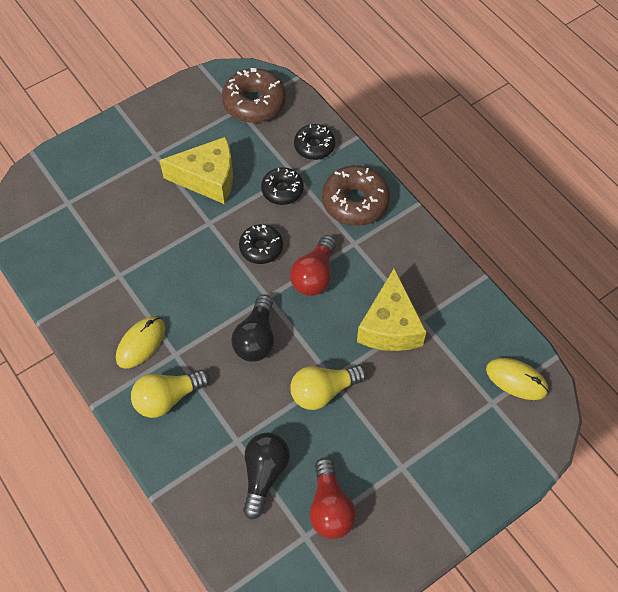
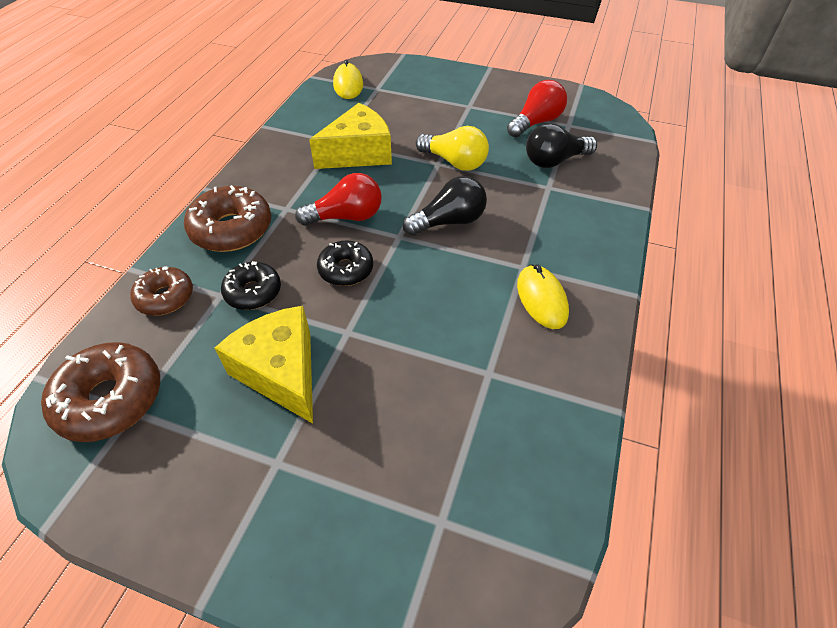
camera: 125 degrees left, 10 degrees down
(141, 343) = (541, 299): yellow mouse -> yellow mouse turned 75 degrees clockwise
(167, 398) = (567, 247): yellow light bulb -> none
(314, 146) = (165, 297): black donut -> brown donut

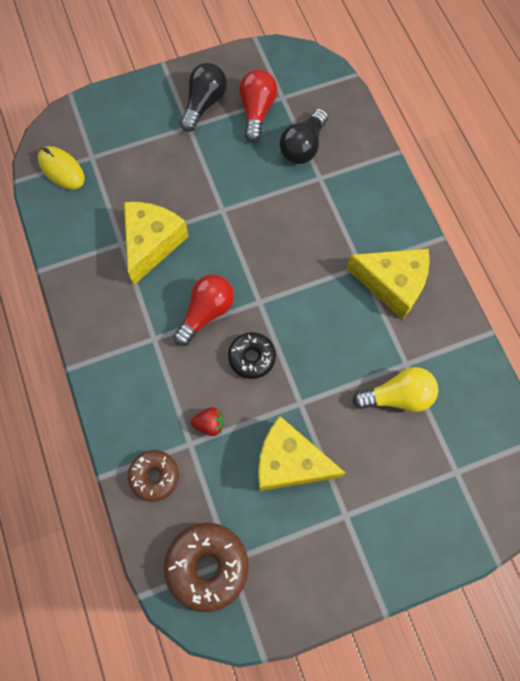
camera: 40 degrees left, 20 degrees up
(232, 229) = (135, 387): brown donut -> none
(253, 292) = (209, 424): black donut -> red strawberry
(449, 221) = (281, 262): black light bulb -> black light bulb (204, 104)
(454, 162) = (233, 200): yellow light bulb -> yellow light bulb (398, 396)
(541, 299) = (392, 284): yellow mouse -> yellow cheese

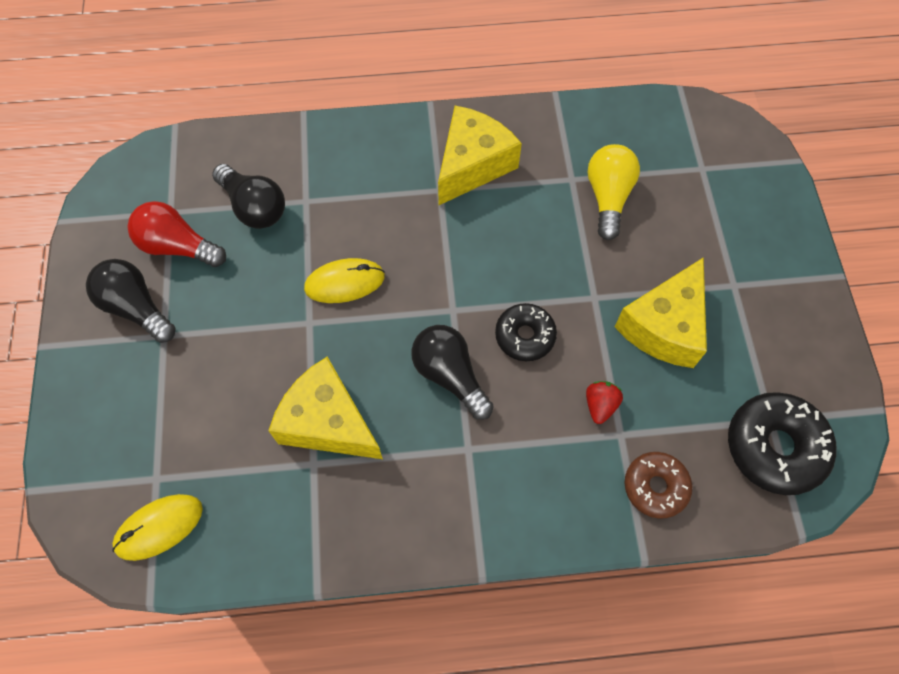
camera: 75 degrees left, 5 degrees down
(206, 312) = (450, 375): red light bulb -> black light bulb
(207, 566) = (774, 447): brown donut -> black donut
(260, 223) = (344, 283): none -> yellow mouse

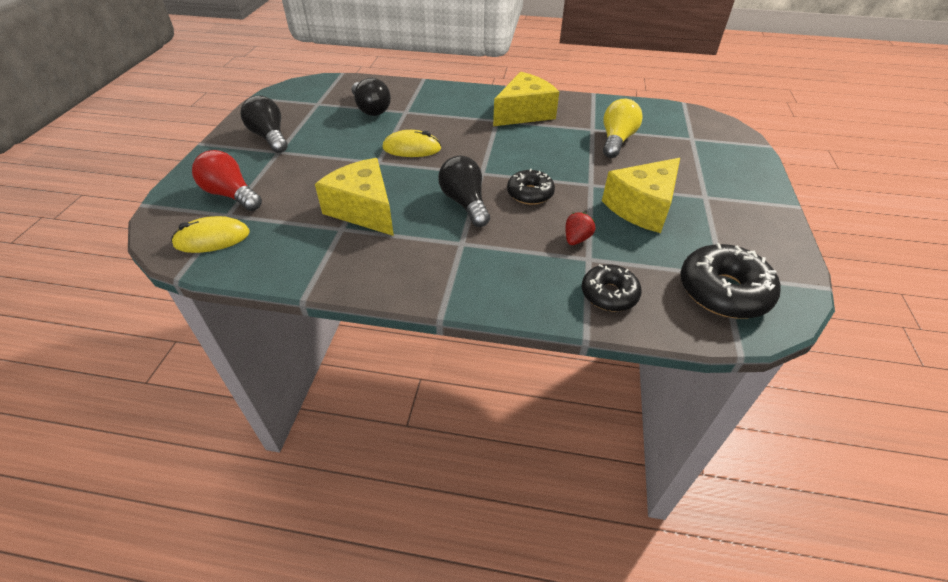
camera: 15 degrees right, 20 degrees down
(178, 246) = (313, 117): red light bulb -> red light bulb (231, 195)
(655, 487) = (609, 294): brown donut -> black donut

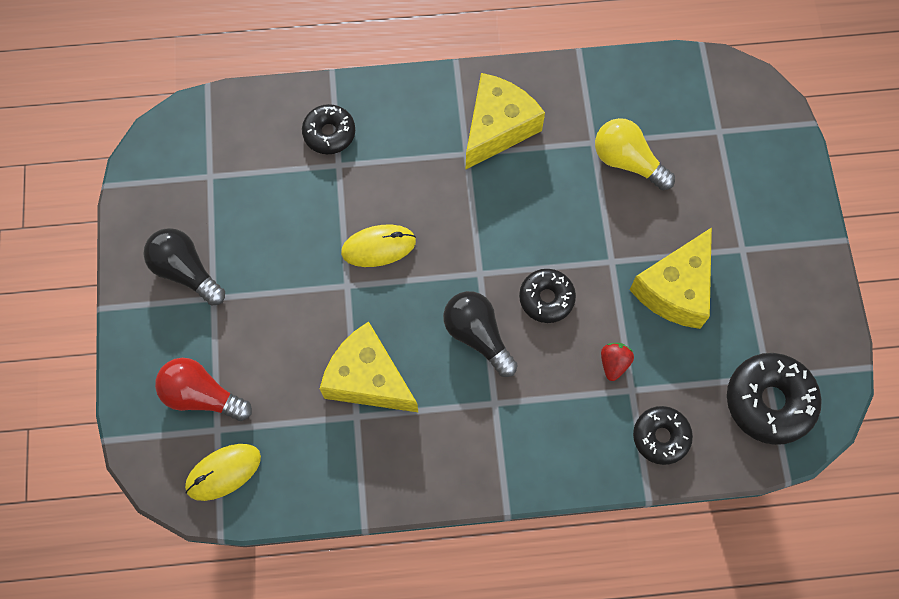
camera: 15 degrees left, 25 degrees up
(371, 109) = (289, 171): black light bulb -> none
(407, 99) = (329, 133): none -> black donut
(616, 140) = (627, 161): yellow light bulb -> yellow light bulb turned 60 degrees counterclockwise

